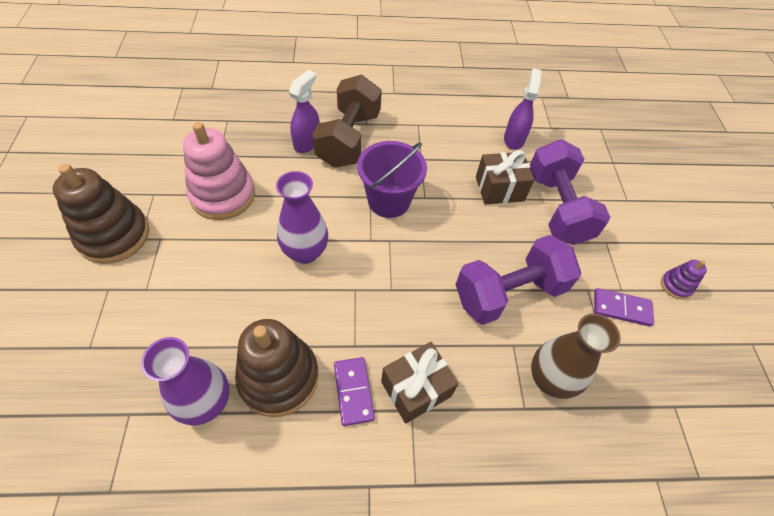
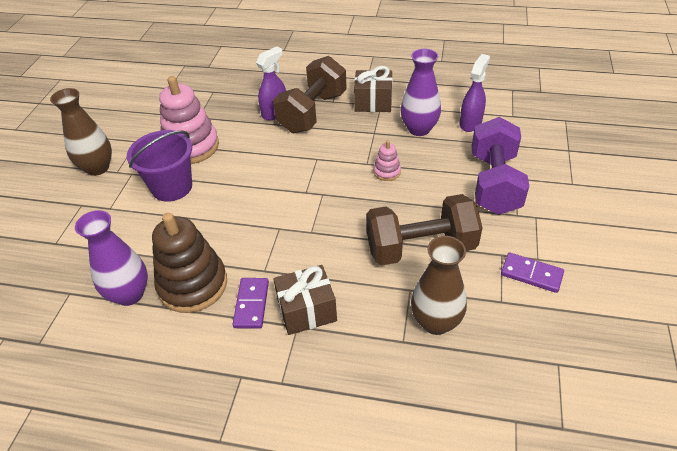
camera: 20 degrees right, 10 degrees down
(114, 235) = (97, 168): brown stacking toy -> brown vase
(305, 252) = (245, 195): purple vase -> purple vase (419, 129)
(389, 201) = (332, 163): purple bucket -> purple bucket (172, 187)
(448, 205) = (387, 172): none -> pink stacking toy
(499, 189) = (441, 163): brown gift -> brown gift (373, 102)
(509, 293) = (420, 248): purple dumbbell -> brown dumbbell
(676, 285) = (598, 262): purple stacking toy -> none

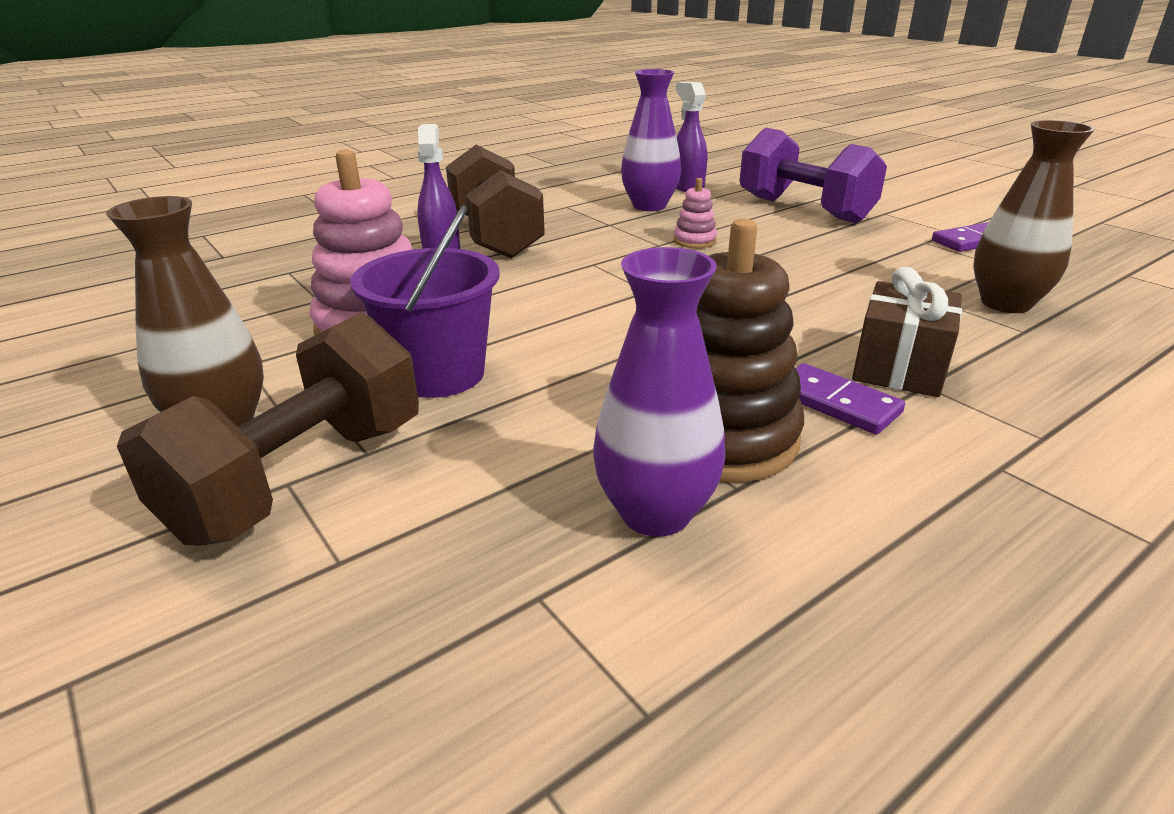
camera: 50 degrees left, 15 degrees down
(373, 102) = (553, 207): brown gift -> none
(420, 248) = (861, 269): brown dumbbell -> brown dumbbell (301, 478)

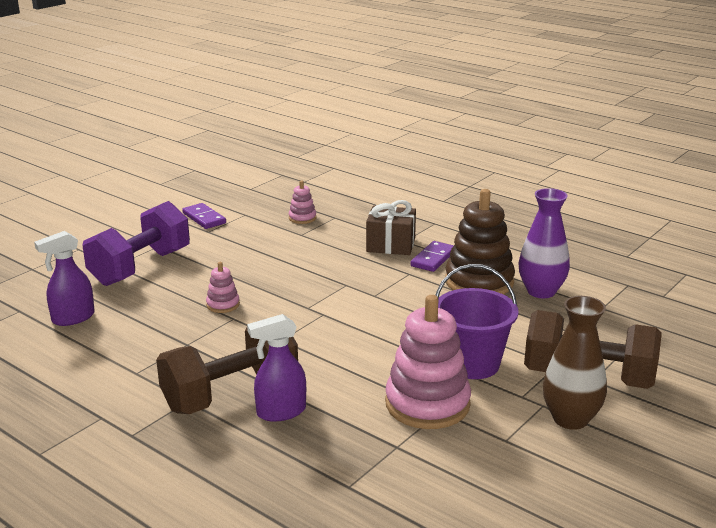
camera: 105 degrees left, 5 degrees down
(649, 206) = (134, 331): purple vase -> none
(1005, 303) = (302, 218): brown vase -> pink stacking toy

